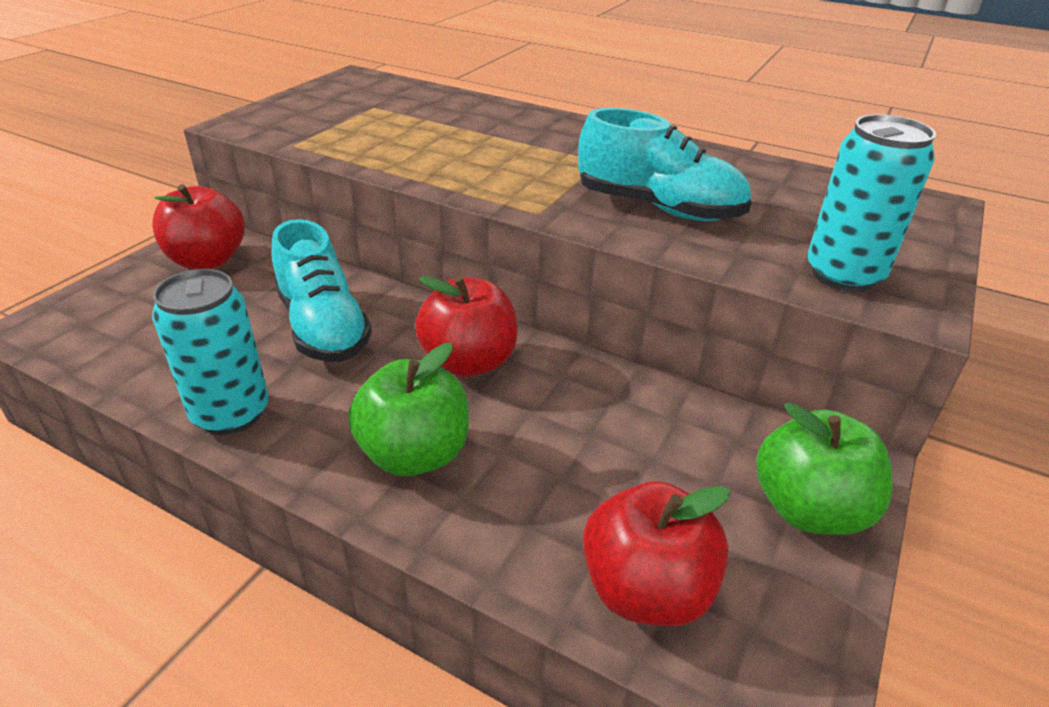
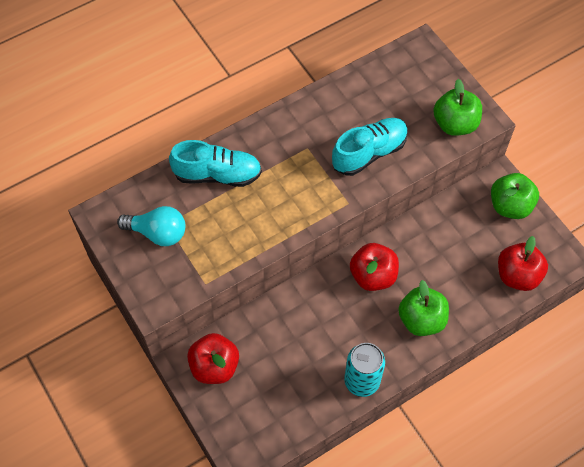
camera: 60 degrees left, 25 degrees up
(323, 327) = (313, 327): turquoise shoe -> turquoise shoe (217, 174)
(355, 105) = (158, 233): none -> turquoise light bulb
(843, 275) = (455, 124): turquoise can -> green apple

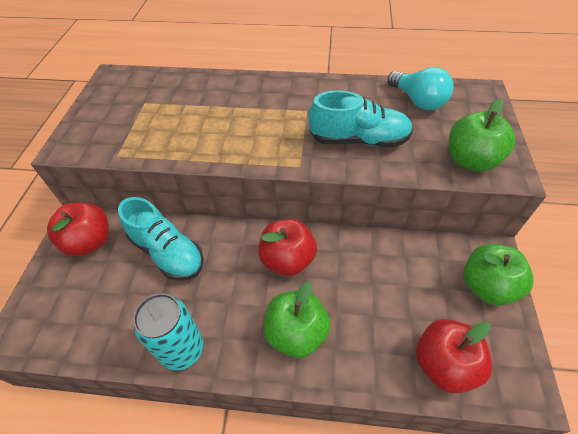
camera: 40 degrees right, 10 degrees down
(158, 233) = (131, 105): turquoise light bulb -> turquoise light bulb (418, 101)
(217, 174) = (217, 92): turquoise shoe -> turquoise shoe (167, 252)

